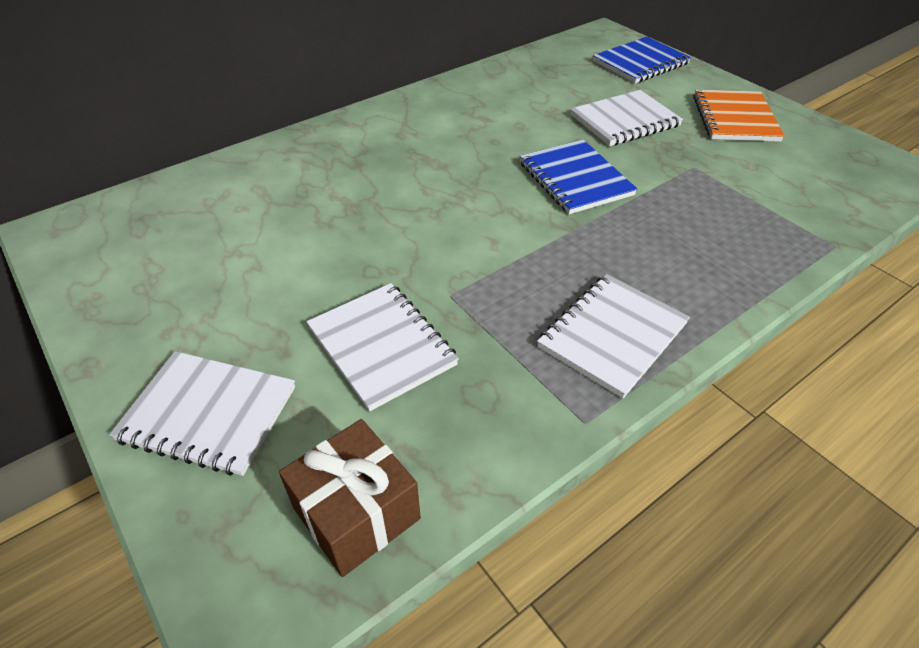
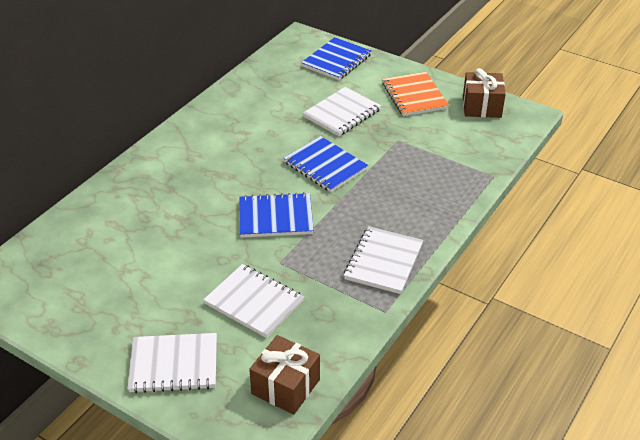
camera: 20 degrees left, 5 degrees down
(475, 231) = (275, 217): none -> blue notebook
(834, 148) = (481, 106): none -> brown gift

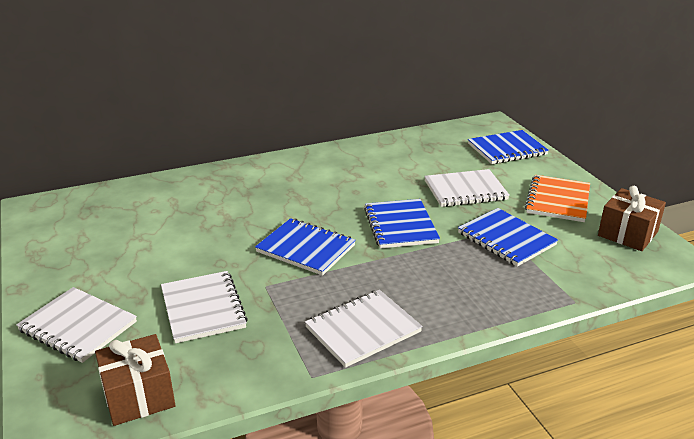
camera: 35 degrees right, 10 degrees down
(409, 145) = (506, 239): none -> blue notebook

